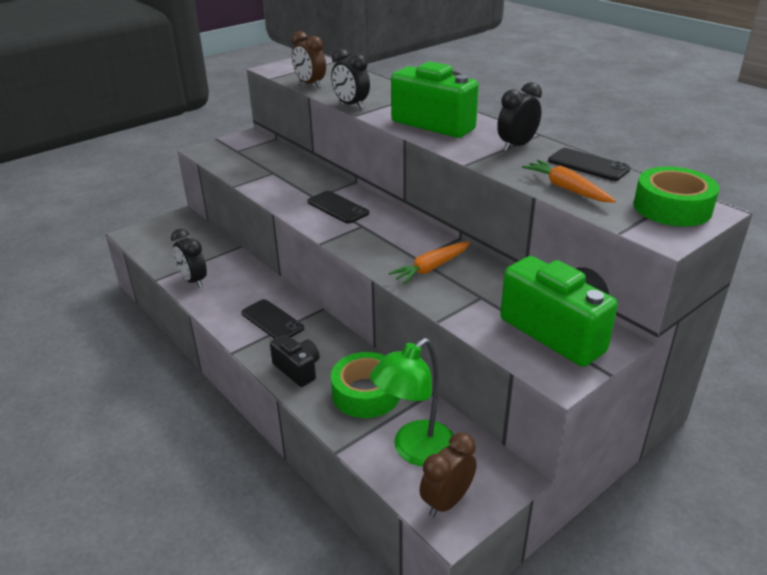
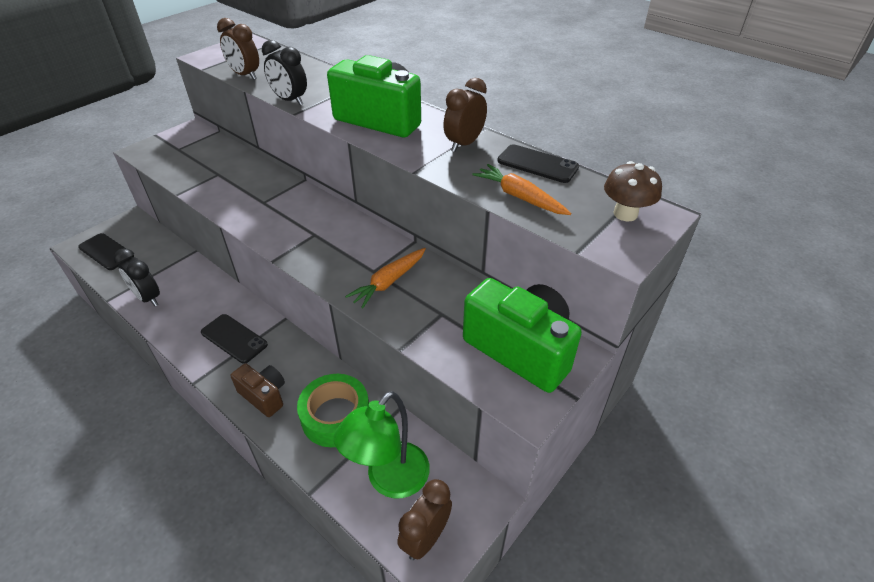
camera: 10 degrees left, 10 degrees up
(297, 369) = (264, 396): black camera -> brown camera
(338, 207) = (288, 213): black phone -> black phone (106, 252)
(516, 146) = (464, 144): black clock -> brown clock
(672, 207) = (625, 214): green tape -> brown mushroom

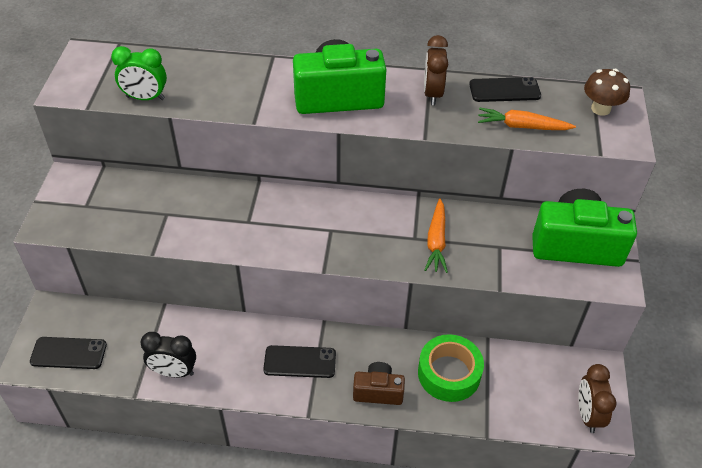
camera: 35 degrees left, 5 degrees up
(245, 75) = (145, 98): brown clock -> green clock
(290, 100) = (230, 110): black clock -> none
(389, 480) = (530, 394): green lamp -> none

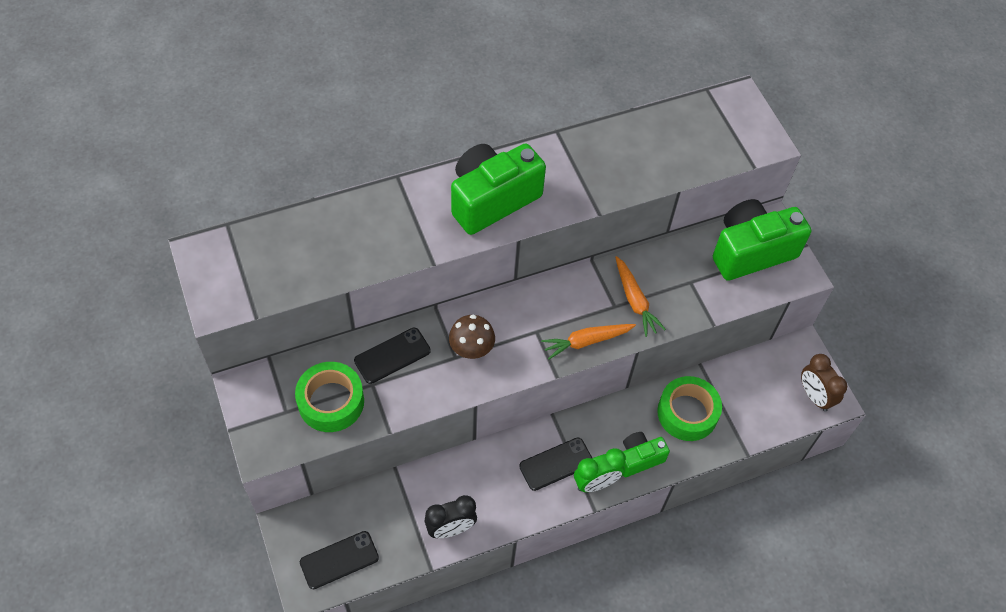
camera: 30 degrees left, 10 degrees up
(125, 213) = (331, 402): none -> green tape
(145, 98) = (307, 280): green clock -> green clock (596, 483)
(378, 391) = (639, 458): brown camera -> green camera
(432, 94) = (576, 160): brown clock -> none
(504, 90) = (636, 128): black phone -> black phone (392, 355)
(522, 126) = (674, 164): orange carrot -> orange carrot (586, 341)
(600, 109) = (729, 116): brown mushroom -> brown mushroom (471, 349)

